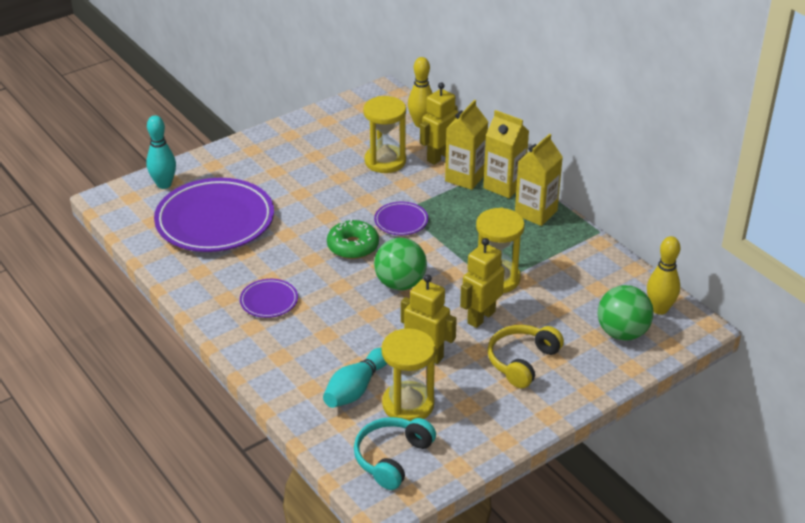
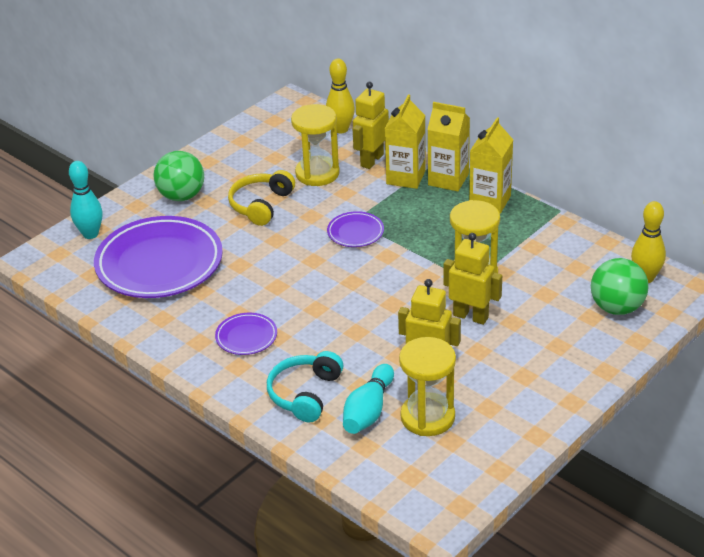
camera: 10 degrees left, 0 degrees up
(353, 246) = (314, 266): green donut -> none
(392, 458) = (430, 473): turquoise headphones -> turquoise headphones (305, 394)
(400, 283) = (377, 296): green ball -> green ball (182, 196)
(481, 317) = (471, 316): yellow robot -> yellow robot turned 90 degrees clockwise
(522, 361) = (527, 353): yellow headphones -> yellow headphones (261, 205)

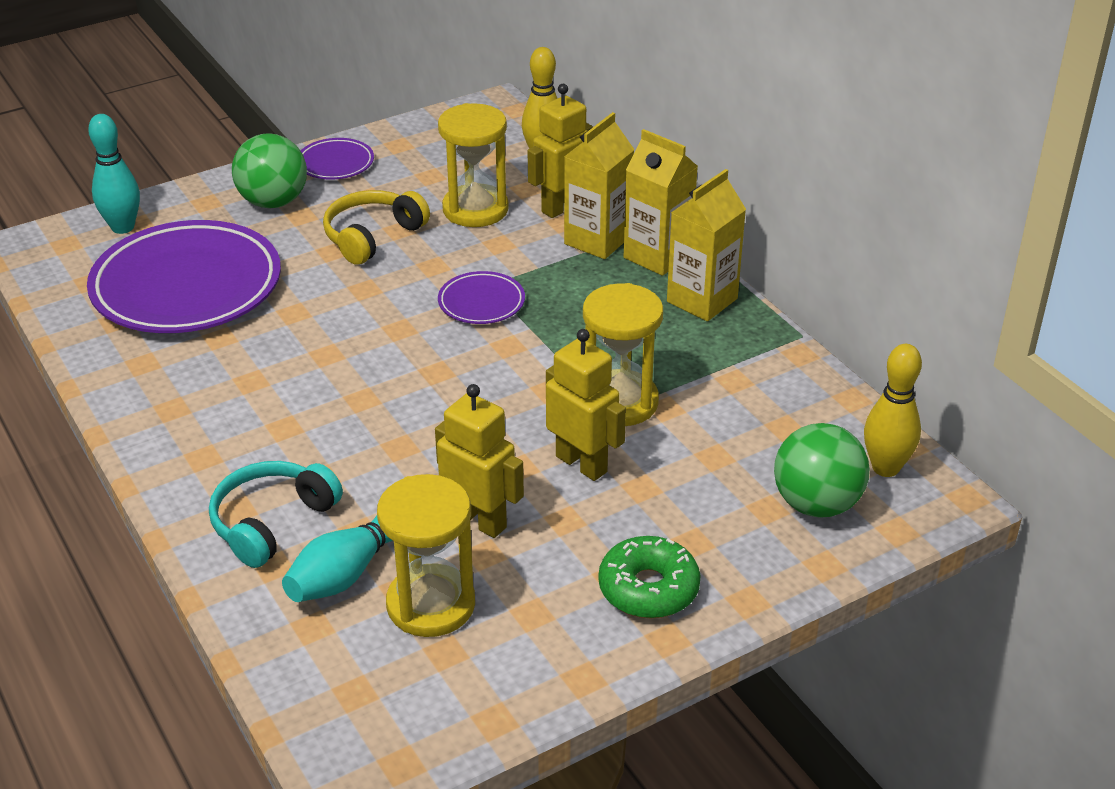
camera: 15 degrees right, 0 degrees up
(246, 337) = (240, 417): purple plate -> purple plate (335, 163)
(547, 377) = (648, 589): none -> green donut

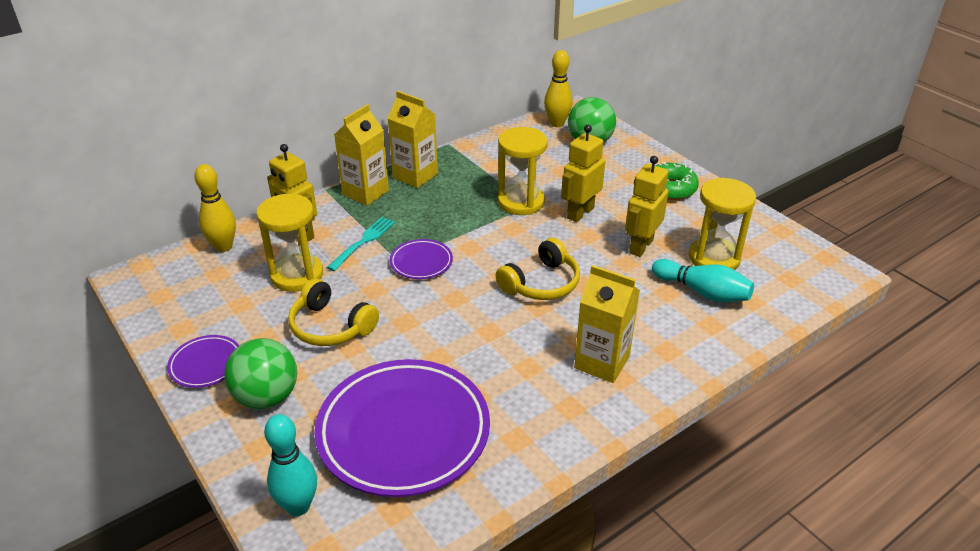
camera: 95 degrees left, 0 degrees up
(271, 522) = (673, 331): turquoise headphones -> none
(411, 406) = (541, 283): none -> yellow headphones
(536, 256) = (363, 242): none -> turquoise fork
(597, 240) = (345, 217): yellow carton -> yellow carton (602, 362)

